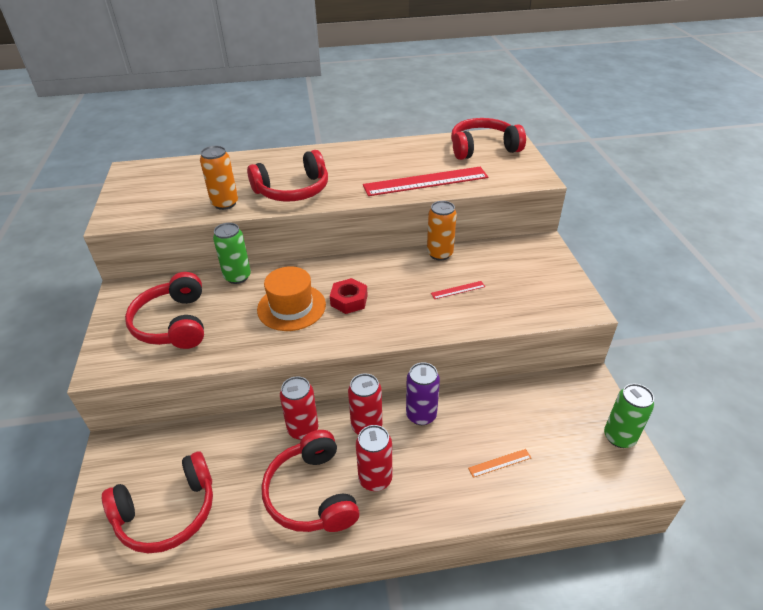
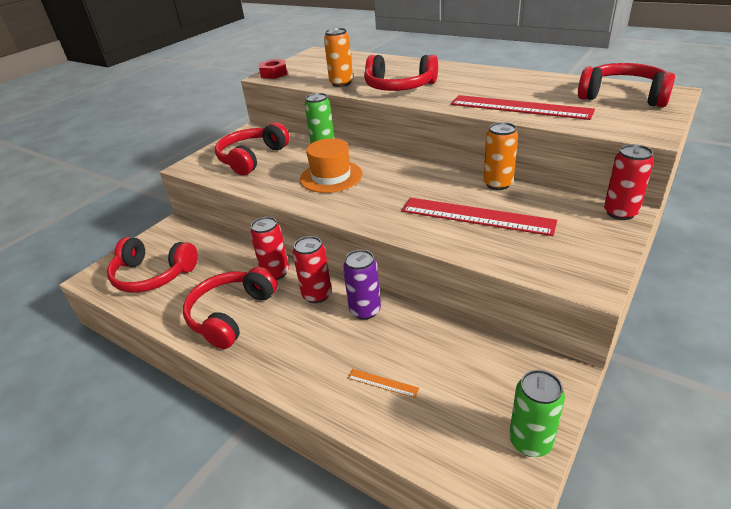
camera: 45 degrees right, 5 degrees down
(349, 300) = (376, 188): red nut -> red nut (274, 74)
(375, 479) = (279, 332): red can -> red can (620, 213)
(458, 290) = (476, 216): red ruler -> red ruler, size x2.45

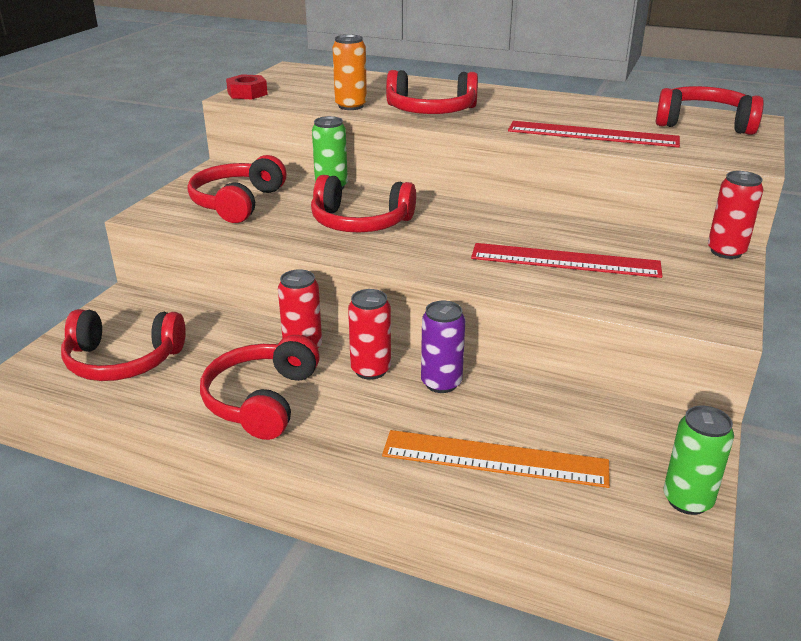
camera: 15 degrees left, 5 degrees down
(331, 176) = (360, 222): orange hat -> red headphones
(382, 383) = (494, 459): orange ruler -> orange ruler, size x2.45
(498, 184) = (576, 226): orange can -> none

